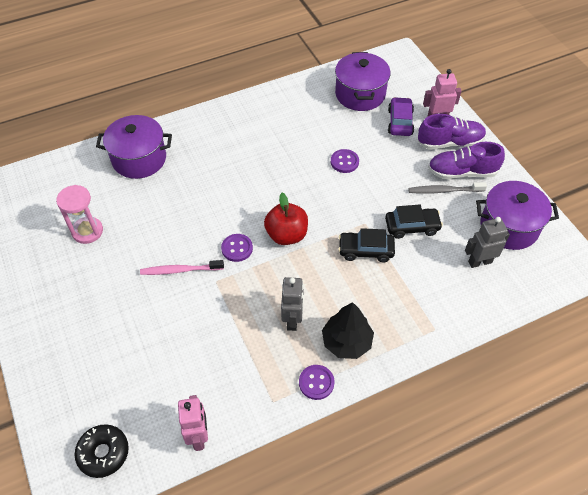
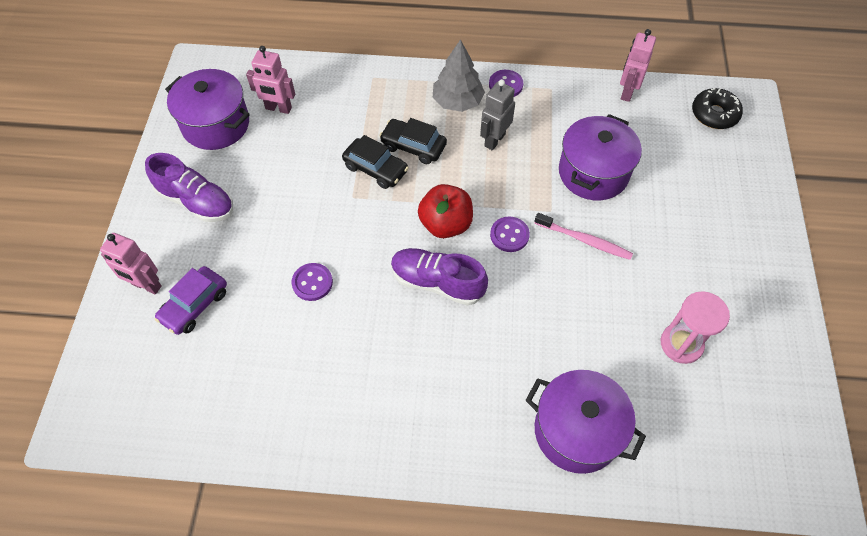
camera: 150 degrees left, 5 degrees up
(346, 342) = (457, 102): black tree -> grey tree
(360, 94) = (201, 382): purple pot -> purple pot (593, 173)
(412, 226) = (308, 170): black car -> black car (413, 146)
(444, 190) = (237, 190): grey toothbrush -> none
(450, 143) = (168, 244): purple shoe -> purple shoe (437, 282)
(479, 262) = (278, 108): grey robot -> pink robot

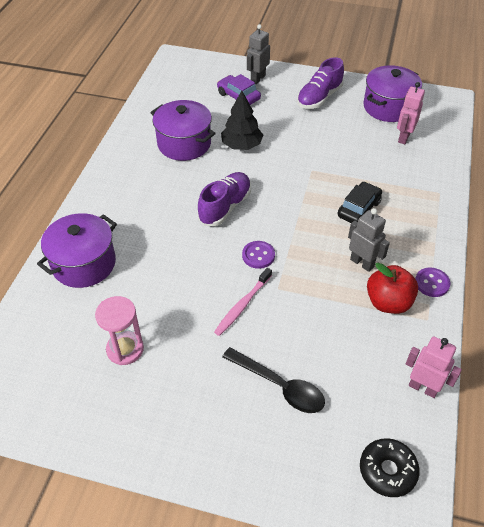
camera: 100 degrees right, 10 degrees down
(146, 285) = (257, 79): pink robot -> grey robot
(312, 283) = (241, 145): purple button -> black tree
(376, 169) = (337, 185): black car -> none
(445, 224) = (276, 218): red apple -> red apple (388, 302)
(457, 102) = (410, 244): grey tree -> none
(593, 173) = (316, 330): purple pot -> purple pot (184, 144)
(668, 195) = (279, 386): none -> black spoon

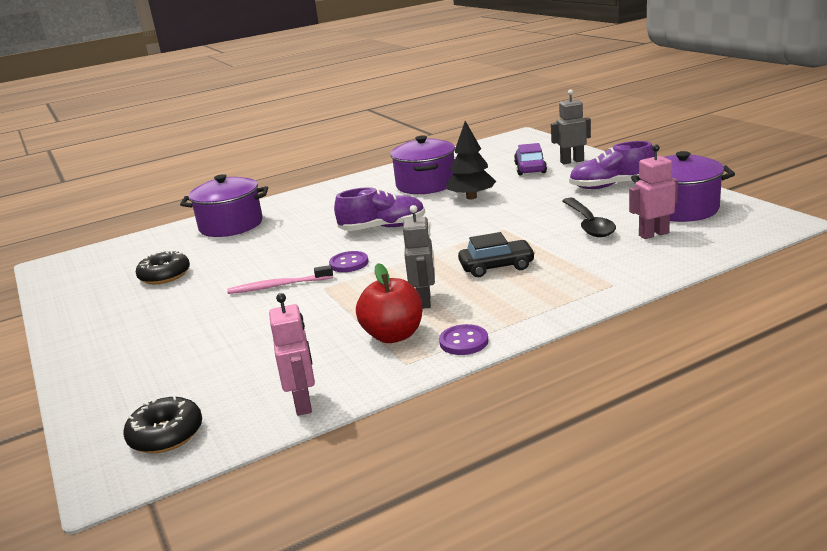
camera: 50 degrees right, 25 degrees down
(125, 349) = (165, 275): pink hourglass -> black donut
(279, 386) = (206, 341): black spoon -> black spoon (589, 224)

